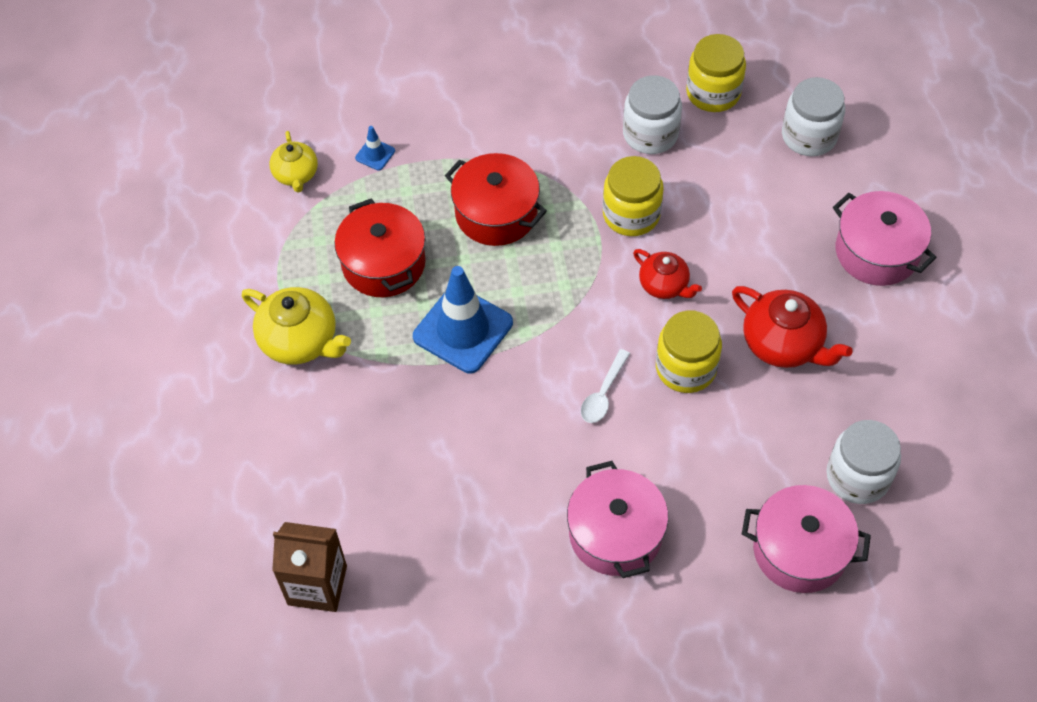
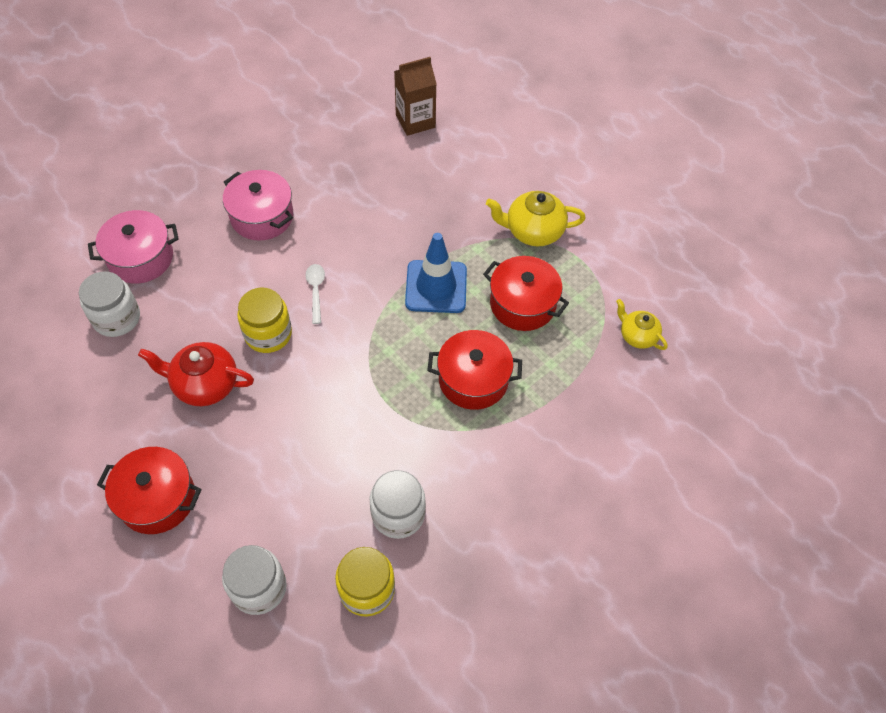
camera: 145 degrees right, 0 degrees up
(375, 154) = (597, 380): blue traffic cone -> none
(631, 214) = (371, 431): yellow jar -> none
(664, 285) = (315, 386): red teapot -> none
(877, 252) = (157, 499): pink pot -> red pot

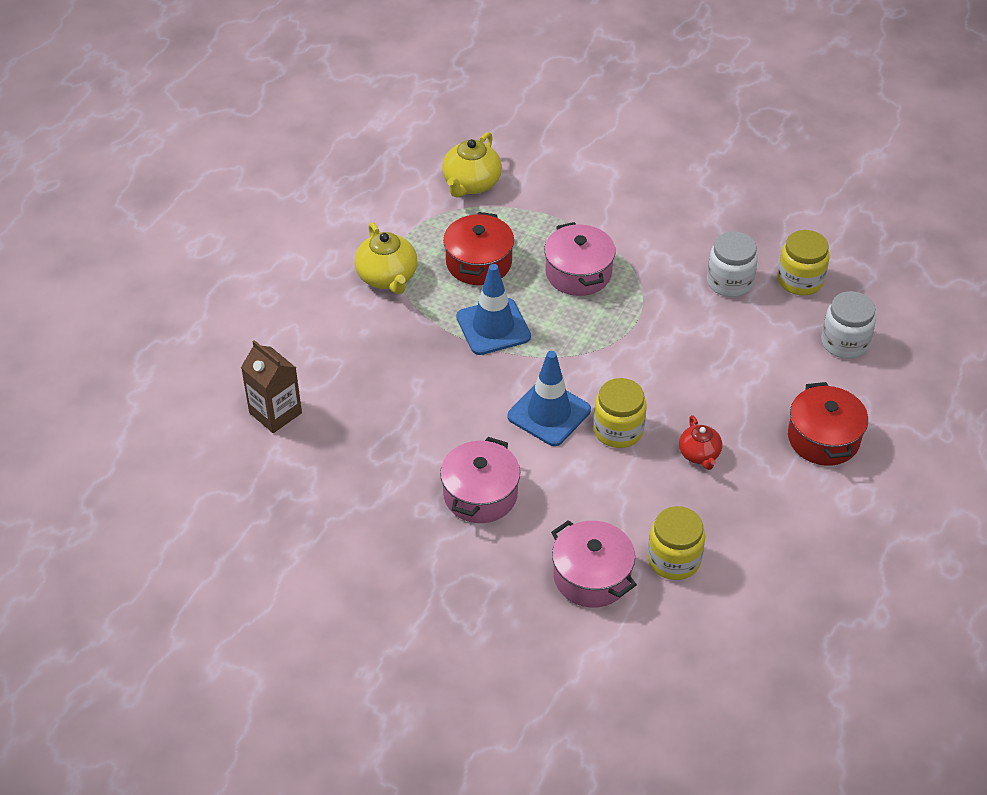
camera: 110 degrees left, 10 degrees down
(117, 318) = (674, 559): white jar -> yellow jar
(205, 384) = (699, 454): red teapot -> red teapot, size x0.63
(316, 291) = (549, 413): white spoon -> blue traffic cone
(473, 380) = (578, 273): red pot -> pink pot
(637, 336) = (471, 184): yellow teapot -> yellow teapot, size x1.59

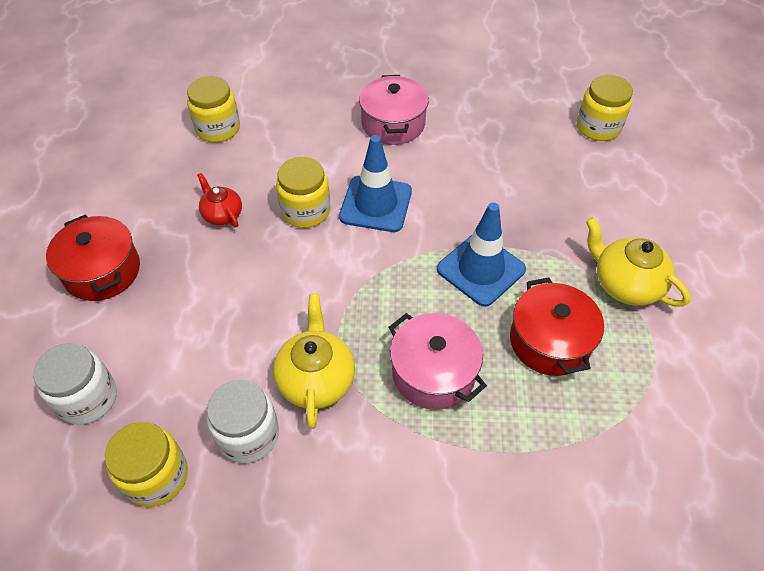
camera: 155 degrees right, 5 degrees up
(275, 413) = (598, 127): brown carton -> yellow jar
(471, 184) = (647, 461): yellow teapot -> yellow teapot (316, 379)
(591, 576) = (277, 99): pink pot -> none

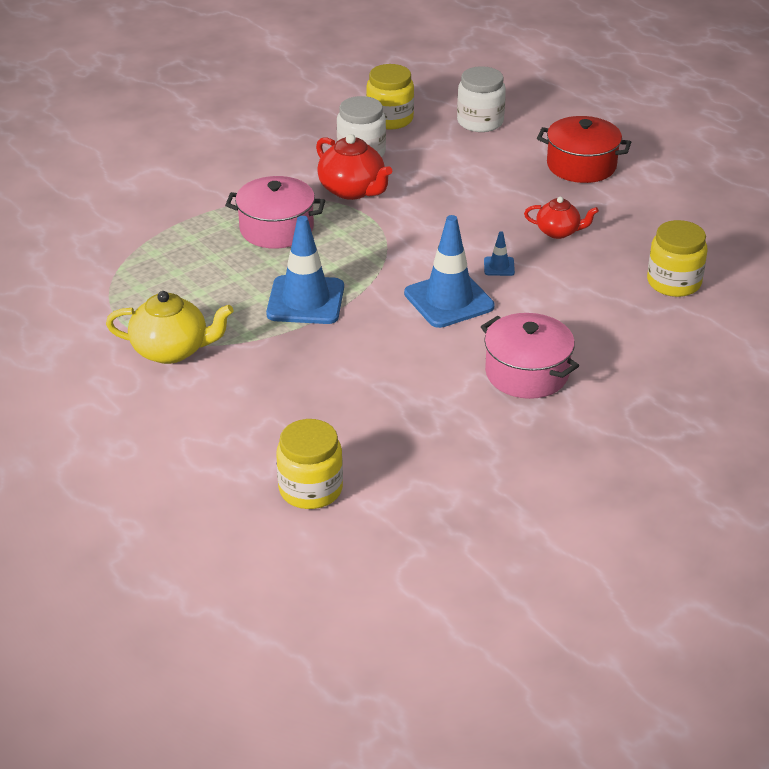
camera: 140 degrees right, 15 degrees down
(305, 211) = (499, 266): yellow jar -> blue traffic cone
(316, 379) = (353, 190): yellow teapot -> red teapot
(549, 341) = (206, 284): red pot -> none

